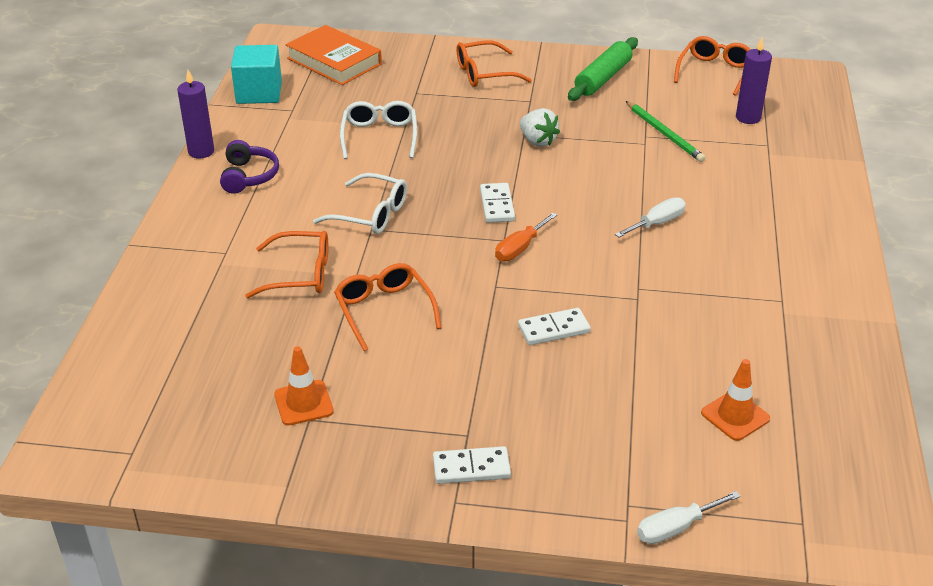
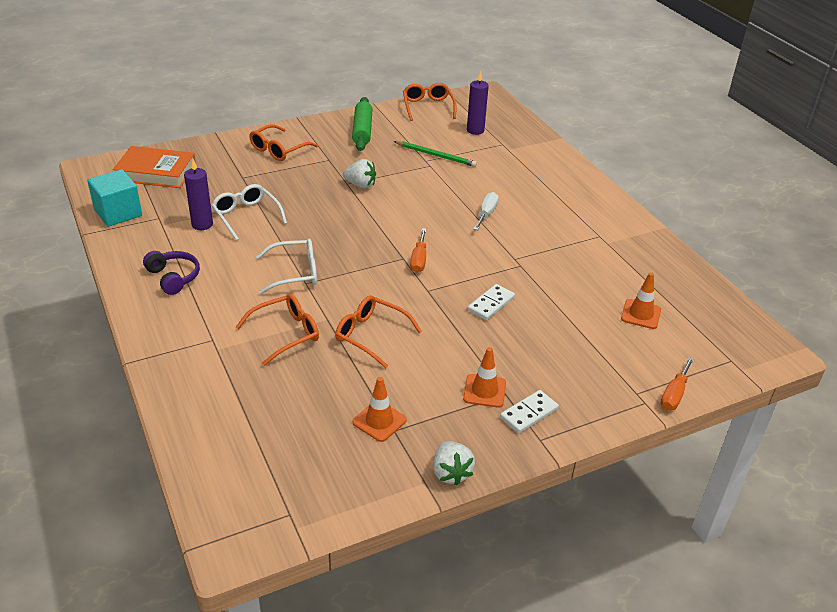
camera: 35 degrees left, 0 degrees up
(201, 151) = (115, 272): purple candle -> purple candle (202, 224)
(322, 489) = (451, 473): none -> white strawberry
(446, 421) = (484, 391): none -> orange traffic cone
(497, 205) = (376, 237): white domino -> none
(676, 528) = (674, 394): white screwdriver -> orange screwdriver

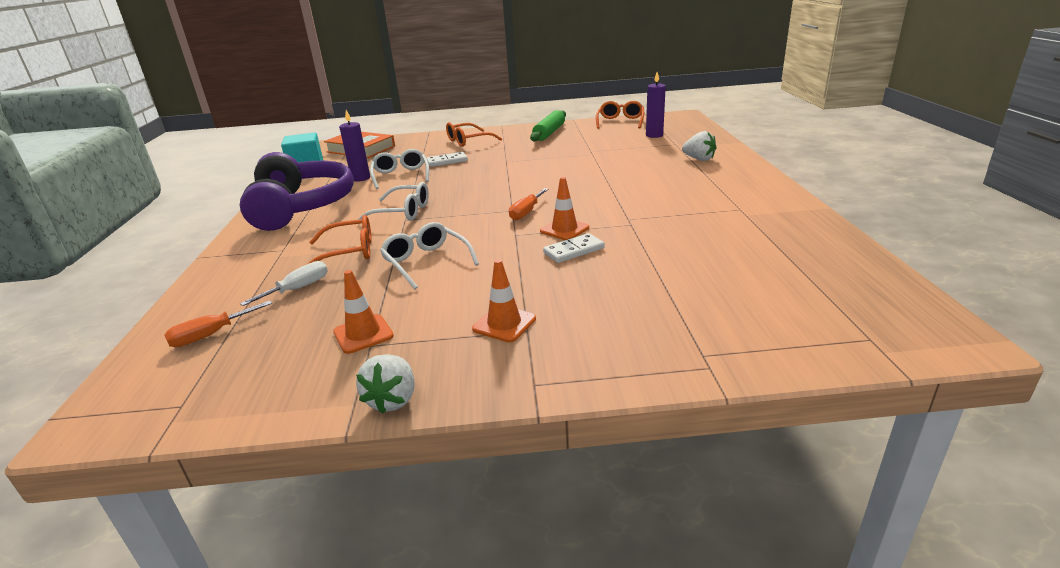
camera: 25 degrees right, 10 degrees down
(174, 277) = (301, 207): purple headphones -> purple headphones, size x2.26
(360, 185) = (517, 162): white strawberry -> white strawberry (699, 159)
(371, 335) = (426, 262): orange glasses -> white glasses
(436, 155) = (603, 148): green pencil -> none
(486, 214) = (622, 186): white screwdriver -> white screwdriver (298, 289)
(529, 413) = (540, 354): white domino -> white domino (447, 161)
(641, 314) = (754, 277): orange traffic cone -> orange traffic cone (564, 229)
(674, 394) = (760, 365): orange screwdriver -> orange screwdriver (211, 335)

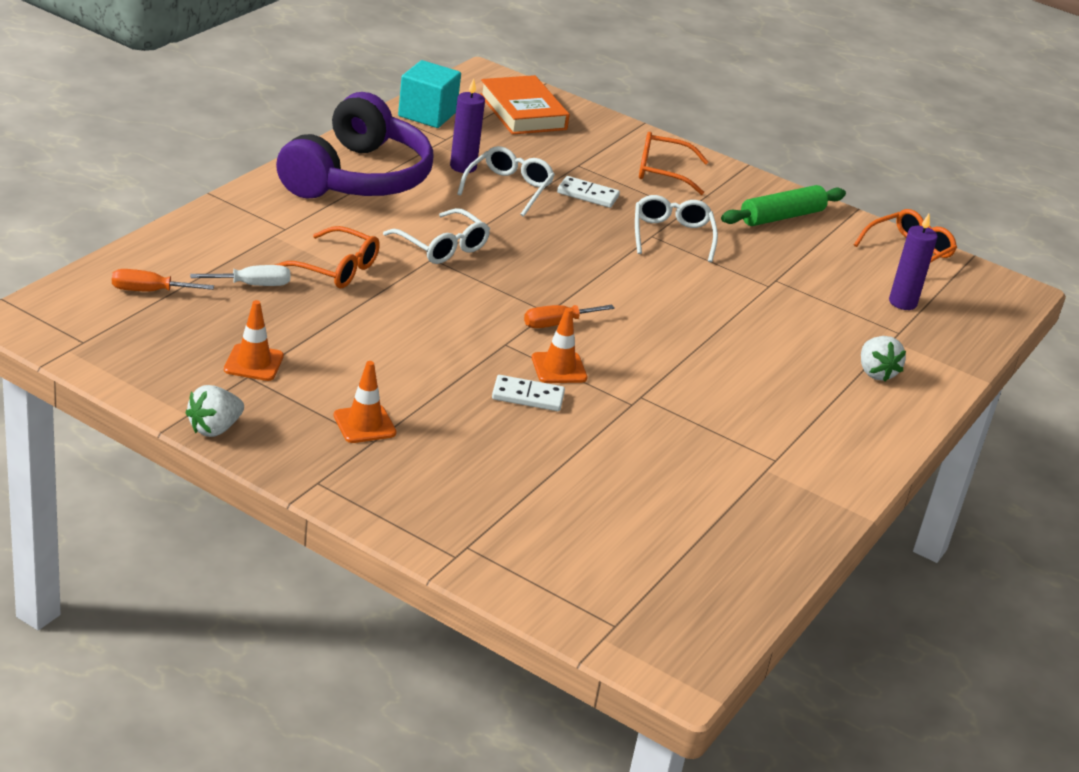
camera: 30 degrees right, 5 degrees up
(426, 262) = (385, 323): white glasses -> white glasses (672, 235)

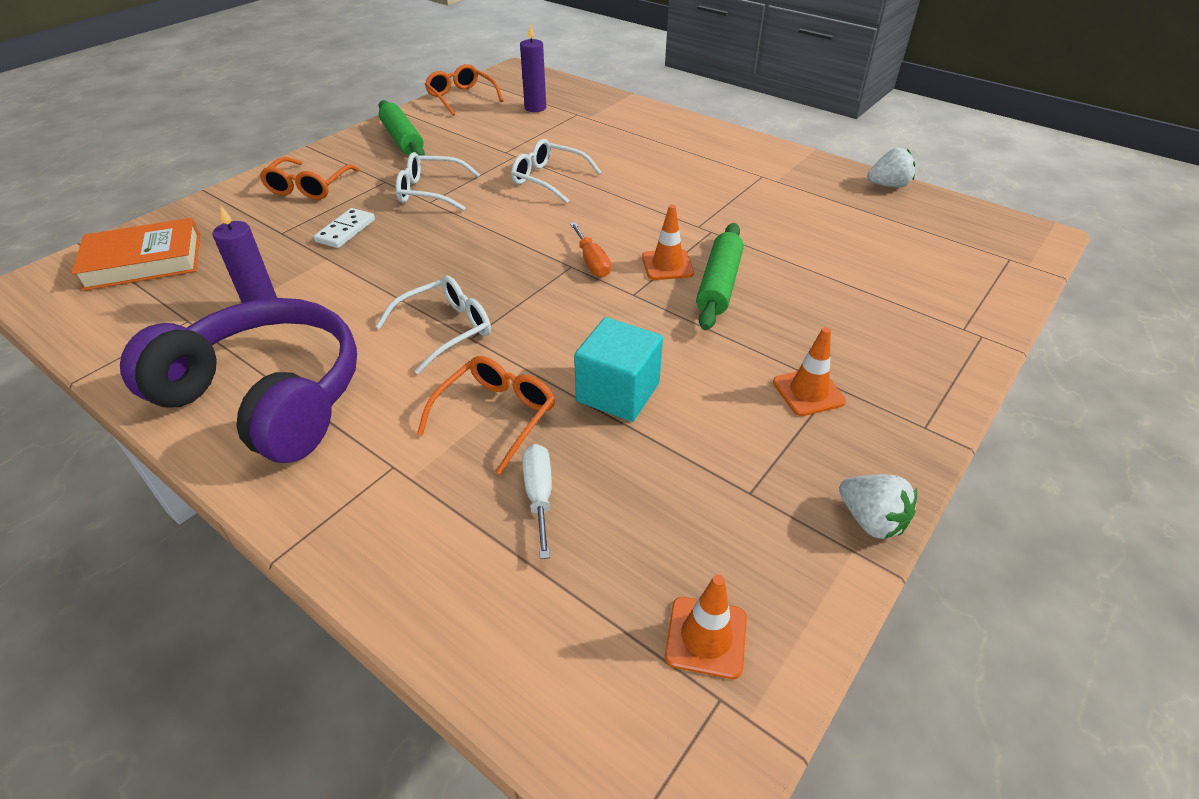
camera: 80 degrees left, 10 degrees up
(149, 291) = (566, 618): orange screwdriver -> none
(253, 363) = (720, 488): orange traffic cone -> orange traffic cone (706, 637)
(427, 114) = (115, 333): turquoise cube -> turquoise cube (618, 392)
(509, 188) = (322, 279): white glasses -> white glasses (548, 179)
(528, 396) = (719, 285): white domino -> green rolling pin
(875, 373) = (633, 128): white strawberry -> white strawberry (888, 185)

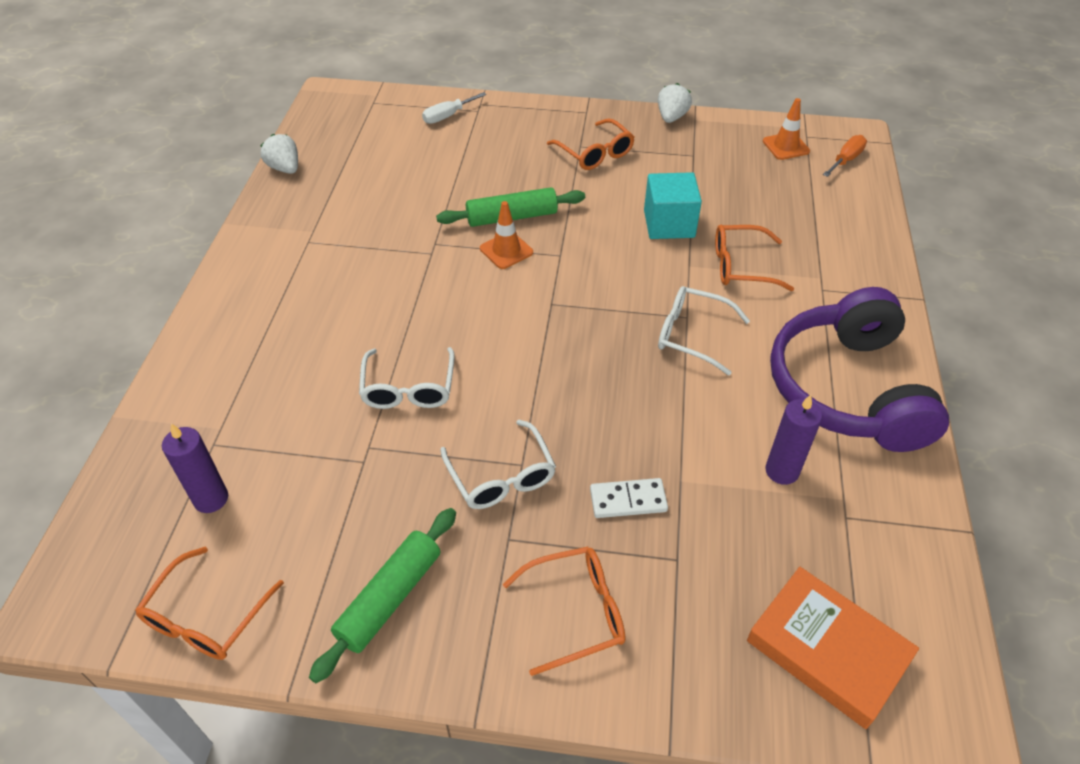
camera: 120 degrees left, 5 degrees up
(539, 495) = (775, 223): white screwdriver -> white screwdriver (447, 116)
(592, 262) = (536, 293): orange screwdriver -> orange screwdriver (846, 160)
(808, 392) = (595, 153): orange traffic cone -> orange glasses

